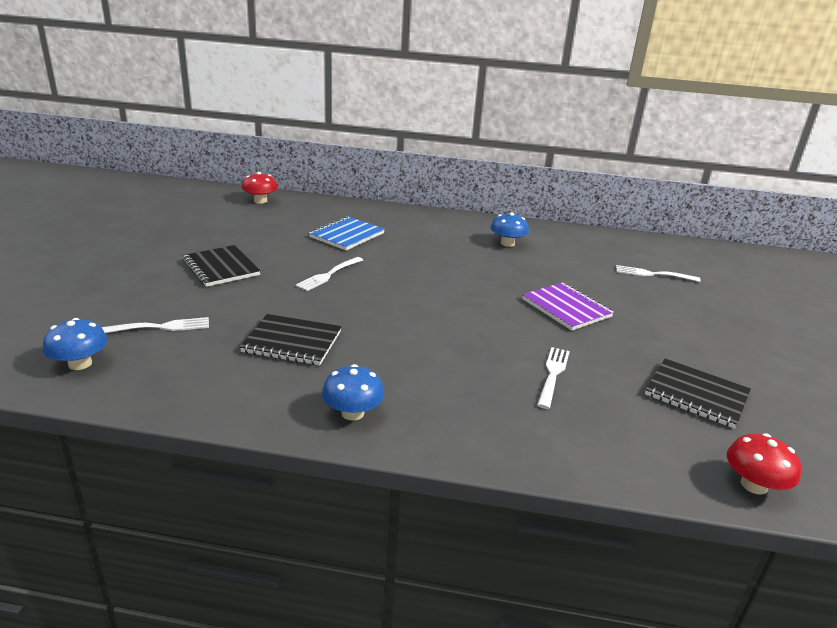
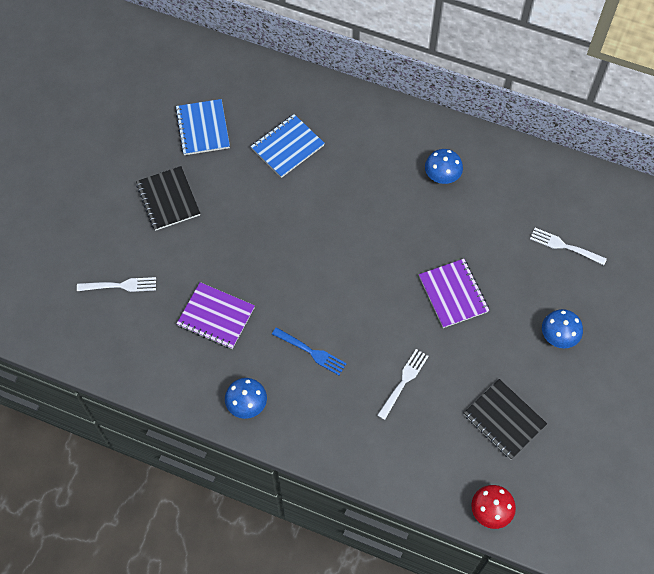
camera: 15 degrees right, 35 degrees up
(80, 363) = (68, 325): blue mushroom -> blue mushroom (559, 335)
(255, 229) = (203, 128): none -> blue notebook
(260, 201) = (212, 66): red mushroom -> none
(292, 342) = (216, 316): black notebook -> purple notebook
(329, 274) = (259, 219): white fork -> none
(424, 360) = (310, 352): none -> blue fork

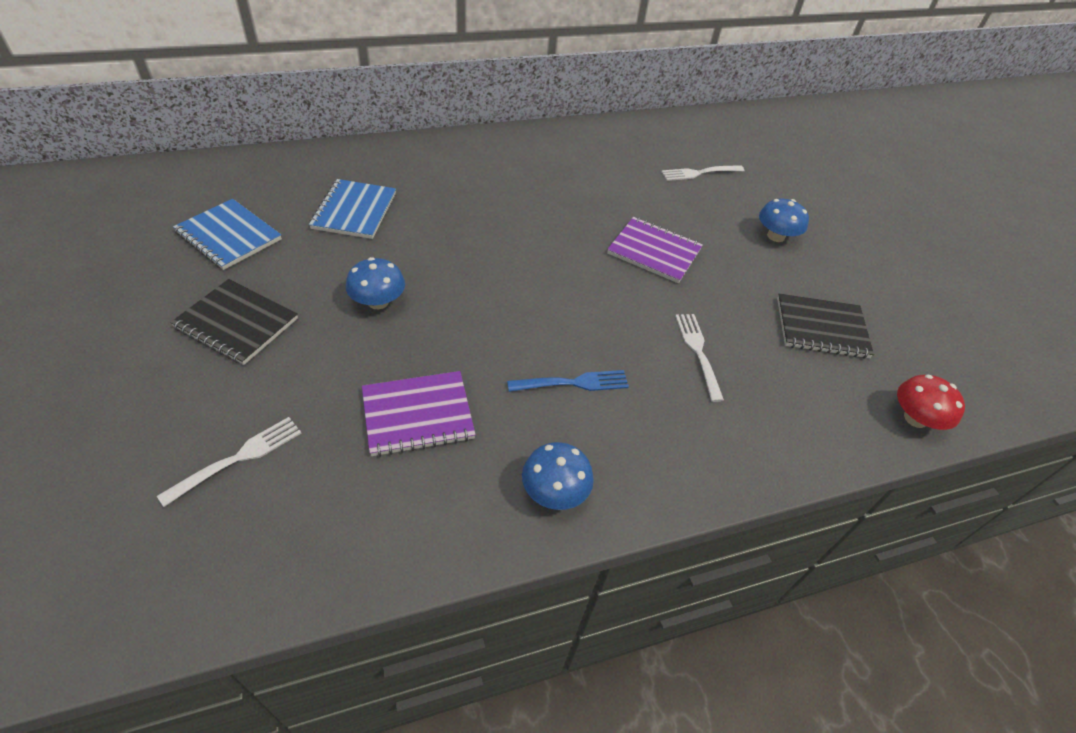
camera: 45 degrees left, 15 degrees down
(442, 175) = (539, 169): blue mushroom -> blue mushroom (378, 301)

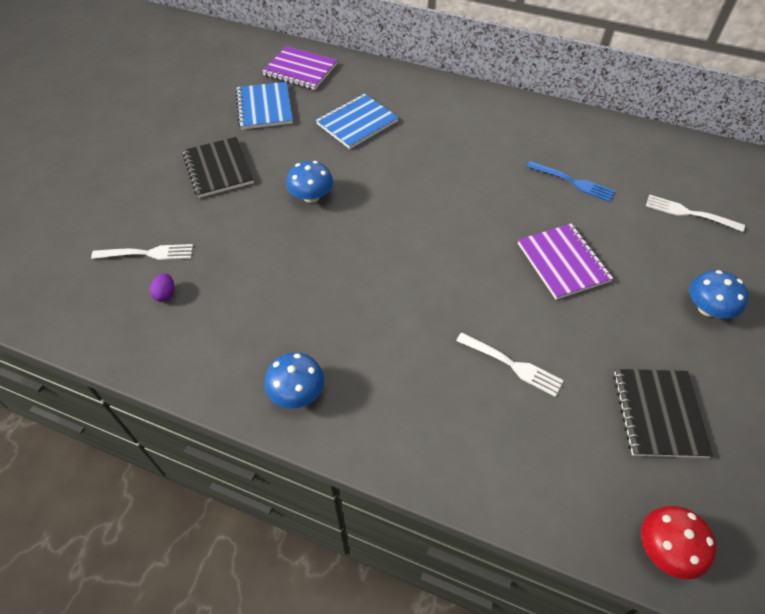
camera: 45 degrees right, 5 degrees up
(310, 487) = (165, 294): none -> purple egg
(418, 415) = (263, 287): purple notebook -> purple notebook (300, 70)
(572, 383) = (385, 327): blue fork -> blue fork (572, 182)
(698, 353) = (511, 364): white fork -> white fork turned 90 degrees clockwise
(821, 328) = (658, 414): black notebook -> black notebook turned 45 degrees clockwise

